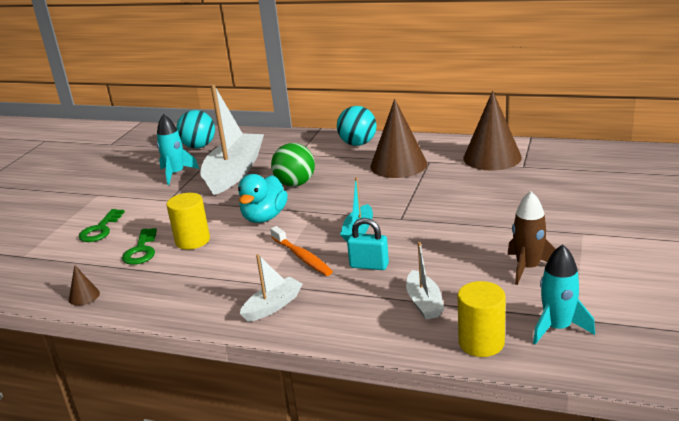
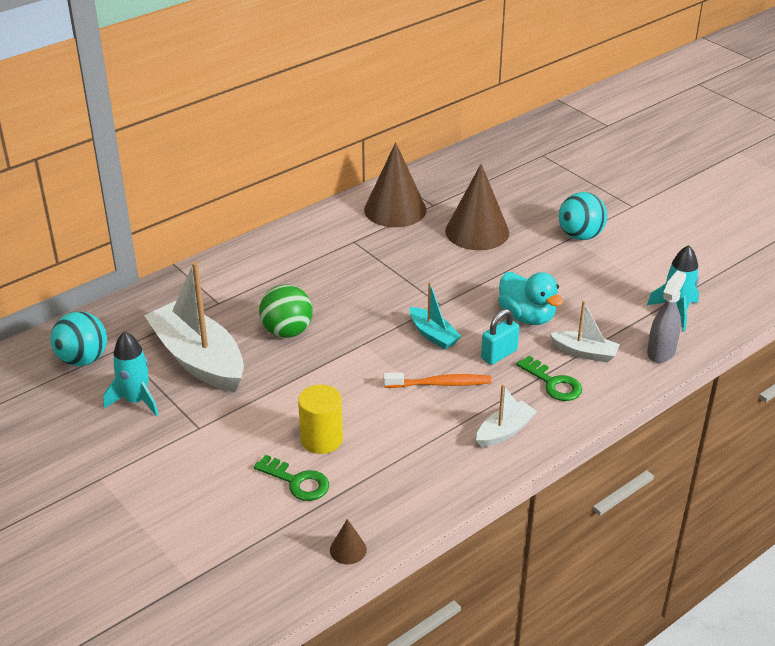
camera: 60 degrees left, 10 degrees up
(100, 229) = (203, 500): green key -> green key (553, 383)
(264, 217) = (333, 377): turquoise duck -> turquoise duck (527, 317)
(273, 306) = (504, 431): white boat -> white boat turned 60 degrees clockwise
(358, 144) = (253, 259): turquoise ball -> turquoise ball (580, 235)
(398, 165) = (336, 259): brown cone -> brown cone (477, 231)
(481, 343) = (661, 352): yellow cylinder -> grey spray bottle
(528, 268) = (590, 284): brown rocket -> none

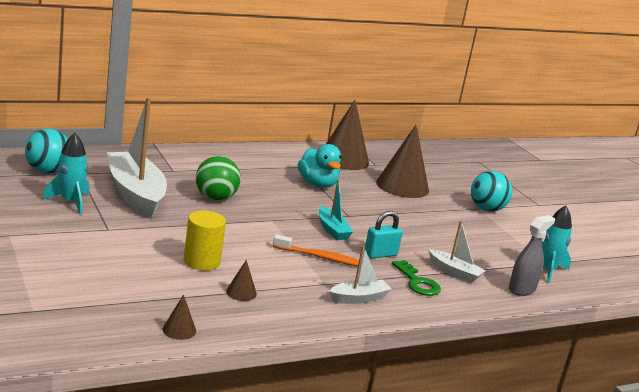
camera: 10 degrees right, 15 degrees down
(297, 482) = (165, 279): green key -> none
(383, 470) = (241, 292): none -> brown cone
(527, 317) = (416, 240): turquoise duck -> turquoise duck (317, 184)

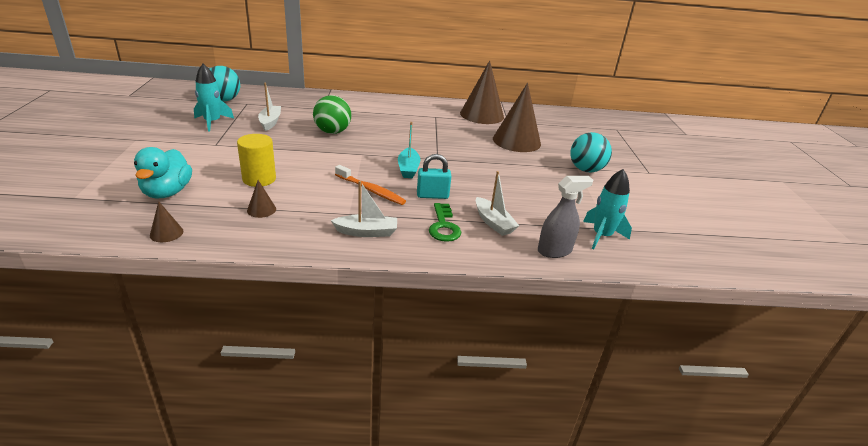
camera: 25 degrees right, 10 degrees up
(135, 194) = (270, 122): white boat -> white boat, size x0.49
(317, 184) = (436, 131): turquoise duck -> turquoise duck (167, 192)

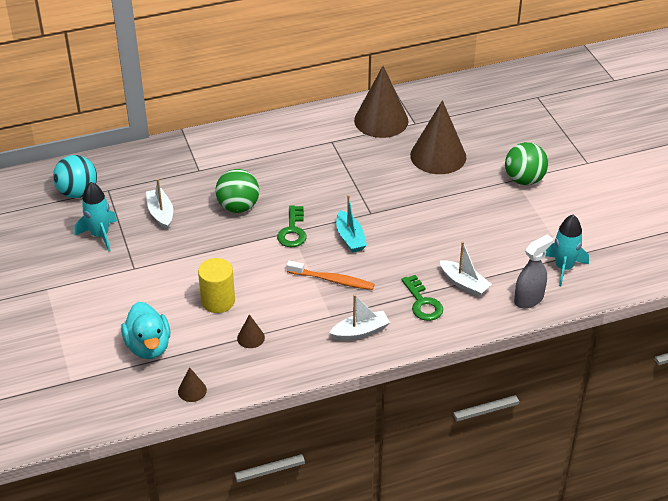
camera: 15 degrees left, 10 degrees up
(363, 154) = (292, 231): none -> green key
(432, 195) = (393, 267): turquoise padlock -> none
(586, 170) = (524, 180): turquoise ball -> green ball

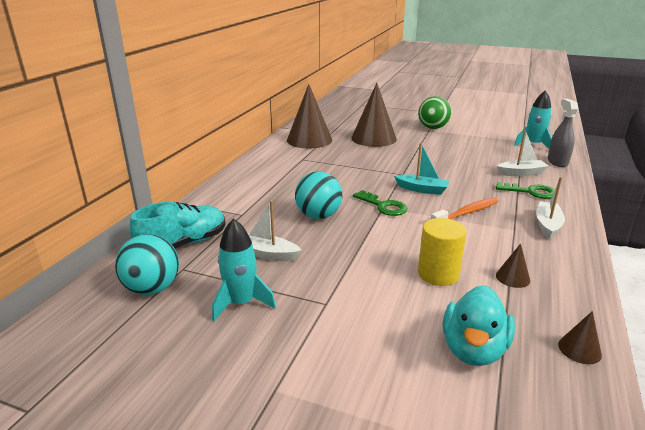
camera: 50 degrees left, 15 degrees down
(133, 171) = (183, 244): none -> turquoise shoe
(148, 346) = (473, 349): turquoise duck -> turquoise duck turned 90 degrees clockwise
(238, 207) = (318, 216): green ball -> turquoise ball

